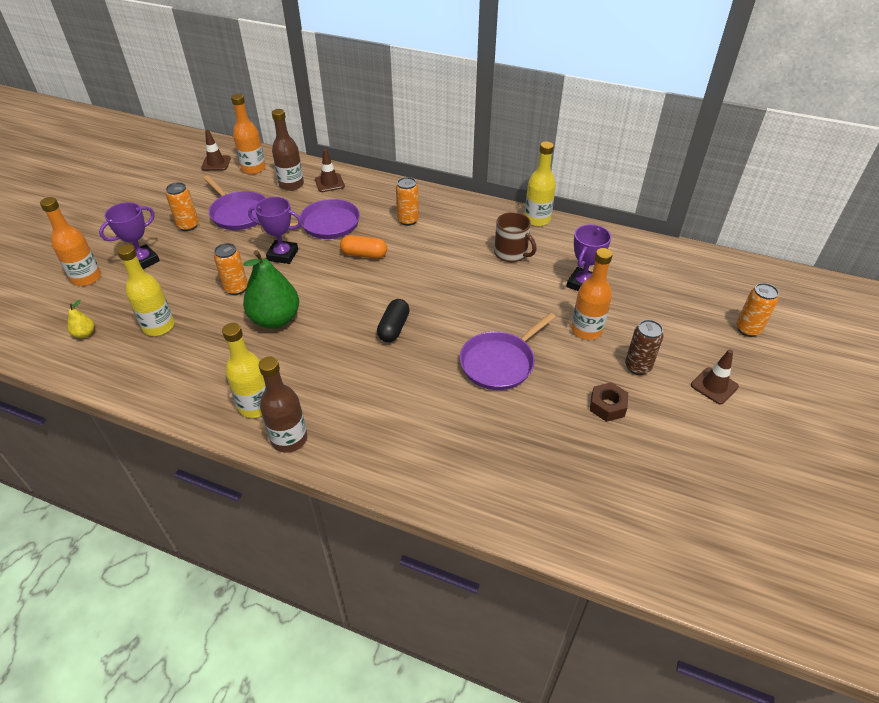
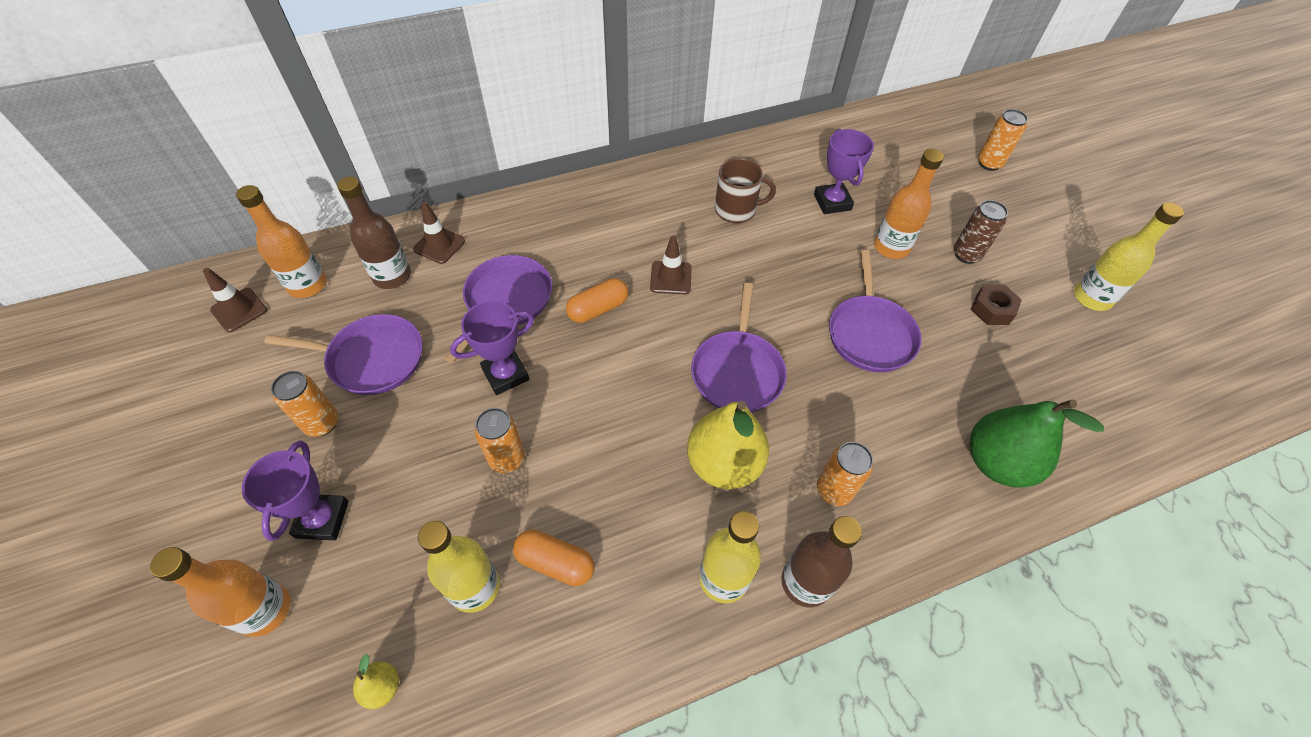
camera: 45 degrees left, 10 degrees up
(199, 342) = (555, 562): none -> orange capsule
(275, 319) = (606, 460): green pear -> green pear (997, 462)
(326, 361) = (724, 464): none -> yellow pear
(393, 328) = (737, 371): black capsule -> purple pan
(408, 220) = (591, 237): orange can -> orange can (833, 490)
(537, 219) = (712, 157): yellow bottle -> yellow bottle (1091, 298)
(714, 386) = (1029, 232): brown traffic cone -> brown traffic cone (670, 278)

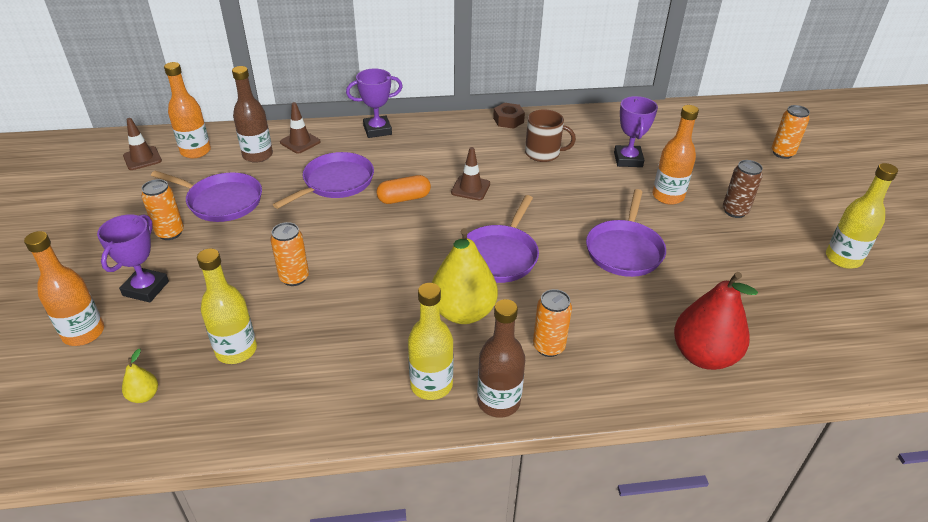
camera: 15 degrees right, 15 degrees down
(505, 374) = (315, 227): purple trophy -> purple trophy (377, 130)
(555, 562) = (303, 348): orange capsule -> none
(992, 309) = (743, 251): brown nut -> brown nut (508, 120)
(997, 462) = (703, 355): green pear -> red pear

